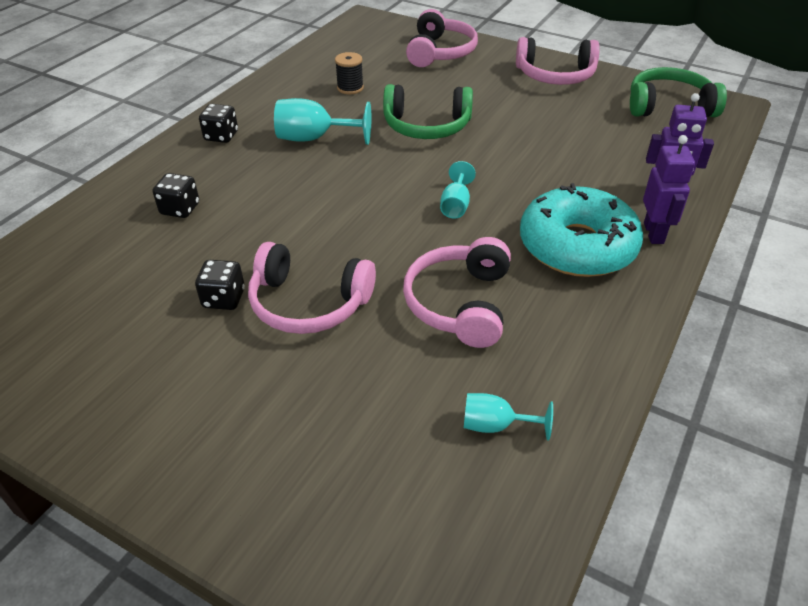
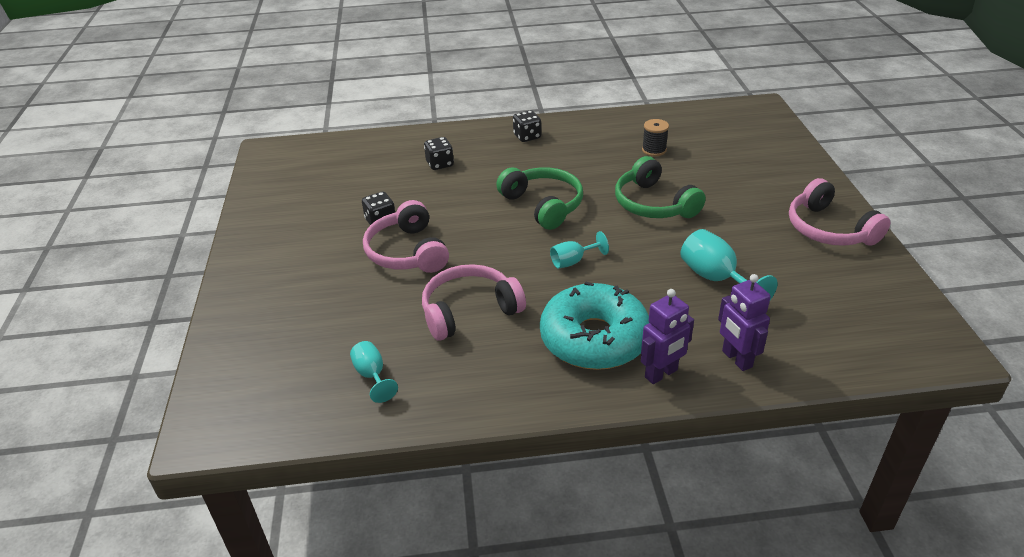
camera: 55 degrees right, 5 degrees down
(314, 138) = (572, 169): turquoise goblet -> turquoise goblet (716, 279)
(440, 52) = (768, 160): pink headphones -> none
(669, 106) = (882, 312): green headphones -> green headphones (543, 205)

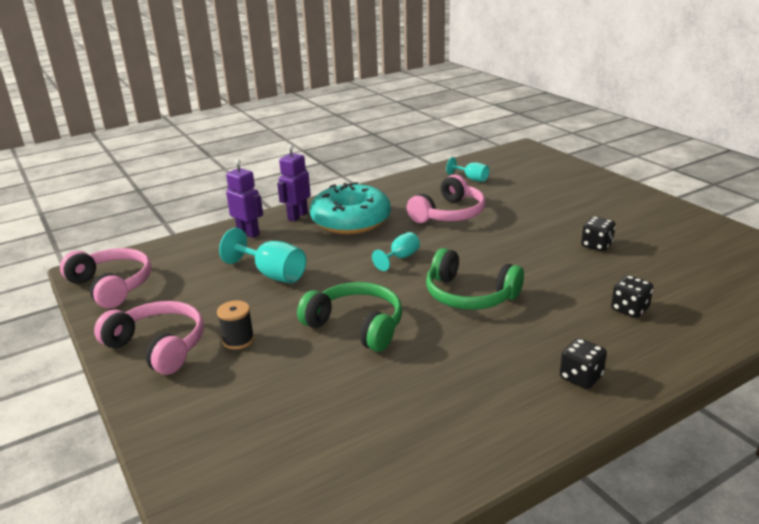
camera: 155 degrees right, 10 degrees down
(407, 252) = (540, 232): pink headphones -> pink headphones (112, 286)
(654, 150) = (394, 403): black spool -> black spool (238, 340)

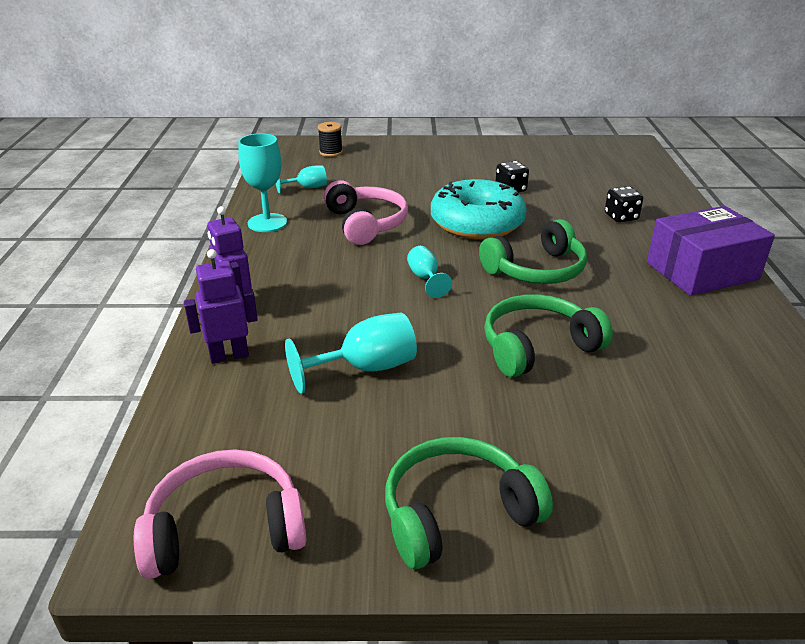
camera: 60 degrees left, 5 degrees up
(158, 346) = (457, 513): pink headphones -> green headphones
(238, 340) = (499, 437): black spool -> black spool (331, 152)
(351, 221) = (301, 278): turquoise donut -> turquoise donut (477, 223)
(405, 186) = (267, 223): none -> turquoise goblet
(581, 377) = (702, 271): black dice -> purple box

